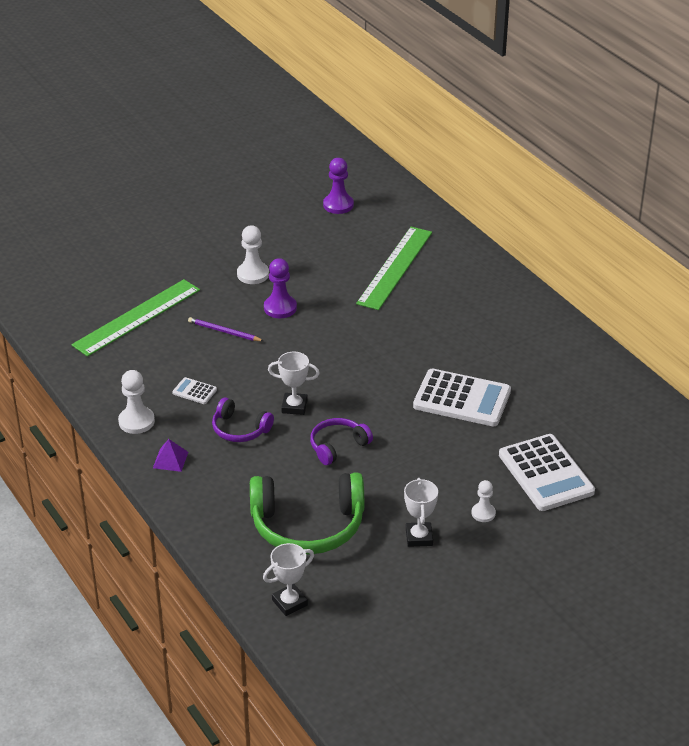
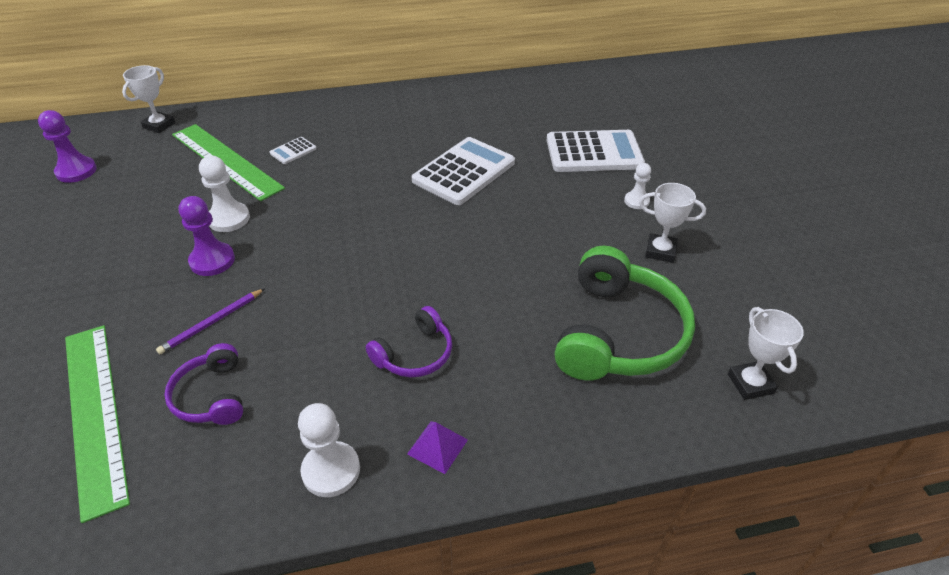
camera: 70 degrees left, 5 degrees up
(194, 391) = (310, 383): white calculator -> white calculator (293, 151)
(253, 274) = (125, 268): white pawn -> white pawn (229, 219)
(294, 406) = (402, 293): white trophy -> white trophy (159, 125)
(337, 446) = (491, 274): purple headphones -> purple headphones (211, 396)

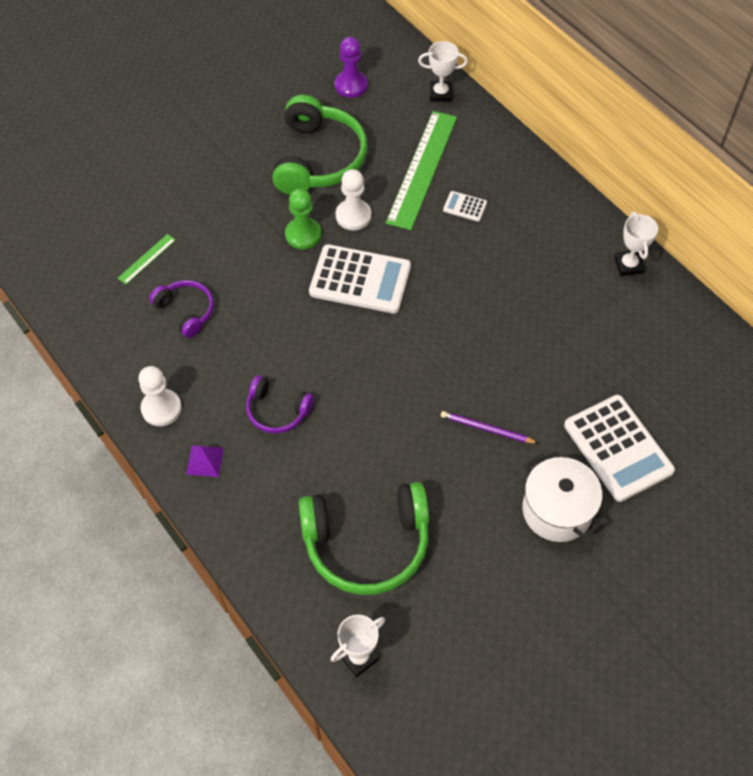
camera: 65 degrees right, 15 degrees up
(94, 413) = (146, 259): green ruler -> green ruler, size x0.43
(134, 220) = (319, 159): none -> green headphones
(211, 396) = (186, 311): purple headphones -> purple headphones turned 90 degrees clockwise
(212, 261) = (303, 234): purple pawn -> green pawn
(212, 323) = (245, 272): purple pencil -> purple pencil (486, 429)
(464, 172) = (515, 349): white calculator -> white calculator (360, 280)
(636, 201) = (557, 510): white pawn -> white pot
(660, 251) = (491, 550): white trophy -> white trophy (628, 265)

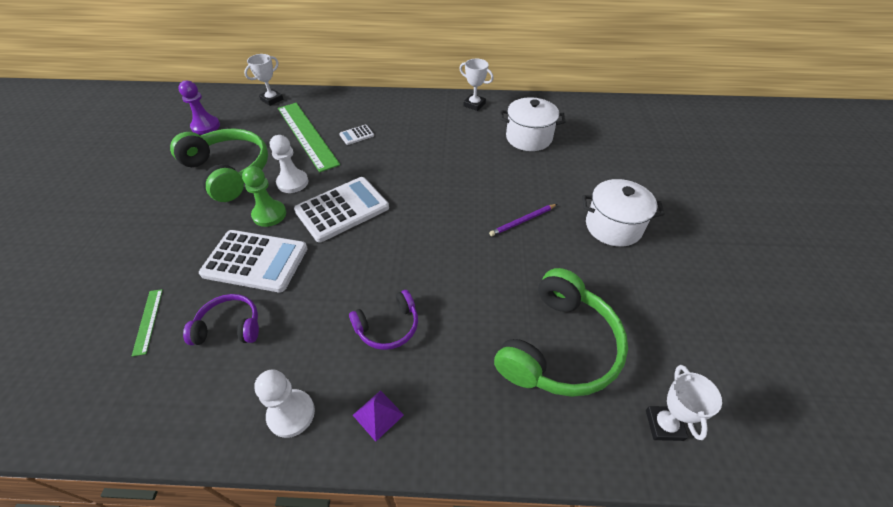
camera: 50 degrees left, 10 degrees down
(618, 448) = (590, 175): white calculator -> white calculator (255, 261)
(623, 354) = (528, 138): none -> white pot

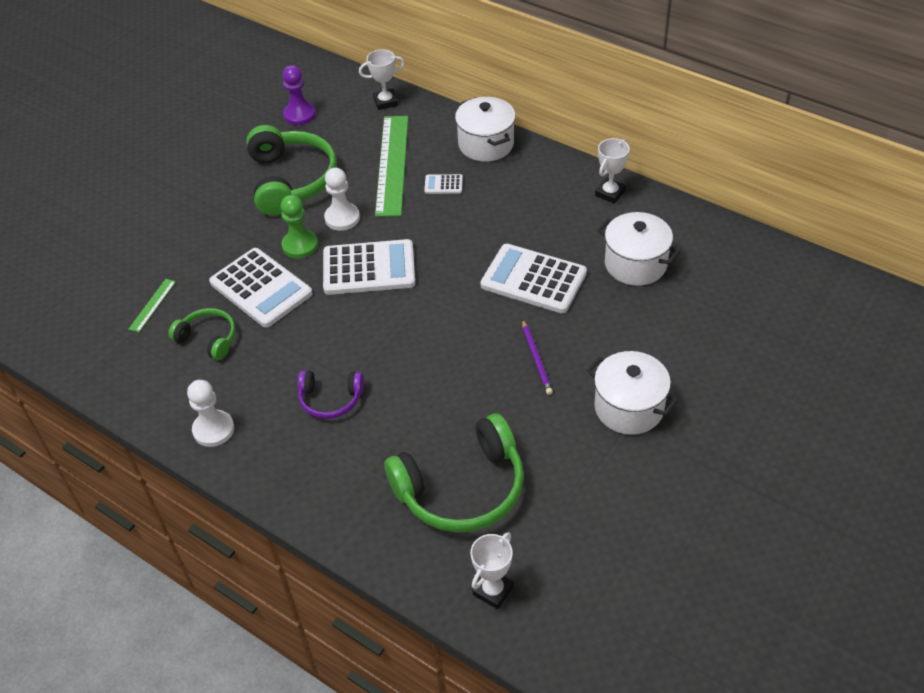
camera: 35 degrees right, 0 degrees up
(229, 327) = (208, 339): purple headphones -> green headphones
(367, 103) = (486, 144): none -> white pot
(378, 415) = (274, 463): purple pyramid -> none
(472, 171) = (533, 279): none -> white calculator
(474, 104) = (610, 193): white trophy -> white trophy turned 60 degrees clockwise
(522, 221) = (536, 359): purple pencil -> purple pencil turned 105 degrees counterclockwise

